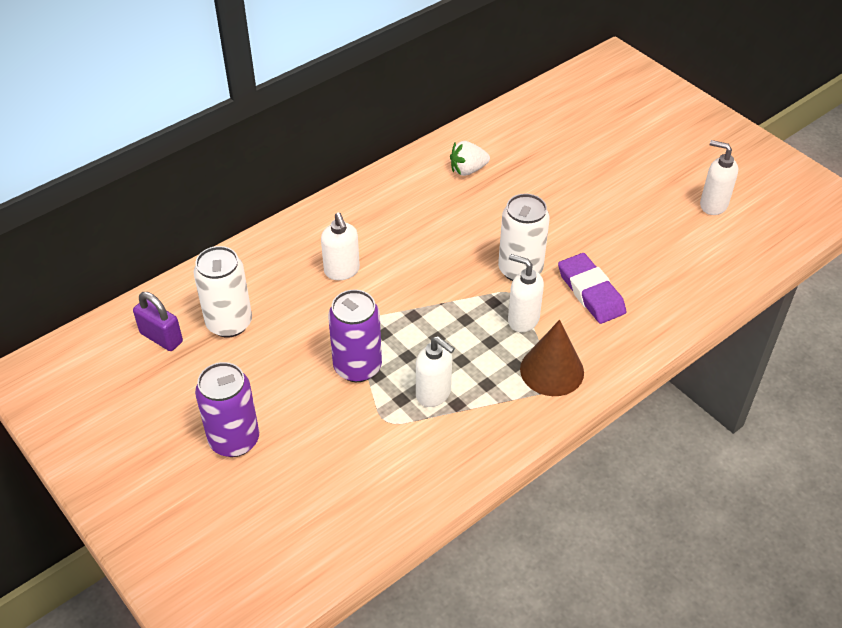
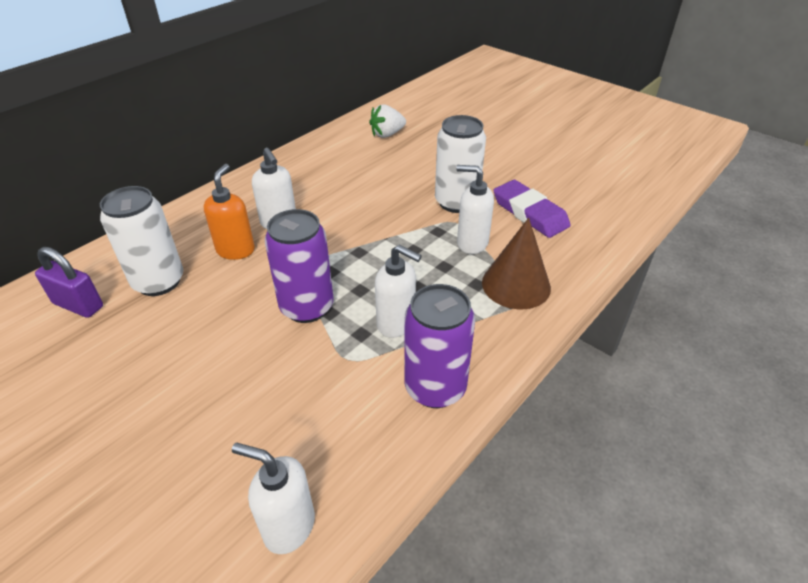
camera: 10 degrees left, 5 degrees down
(234, 440) = (164, 406): purple can -> purple can (435, 388)
(299, 298) = (236, 250): none -> orange soap dispenser
(713, 205) = (610, 138): white soap dispenser -> white soap dispenser (288, 526)

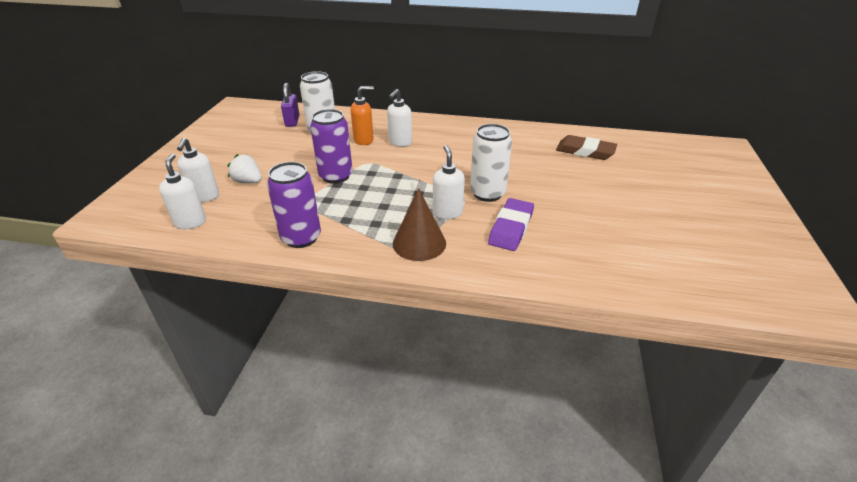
camera: 60 degrees right, 5 degrees down
(387, 134) = (536, 143): white strawberry -> white strawberry (248, 181)
(396, 323) = (344, 208): white soap dispenser -> white soap dispenser (204, 197)
(431, 116) = (585, 151): none -> brown eraser

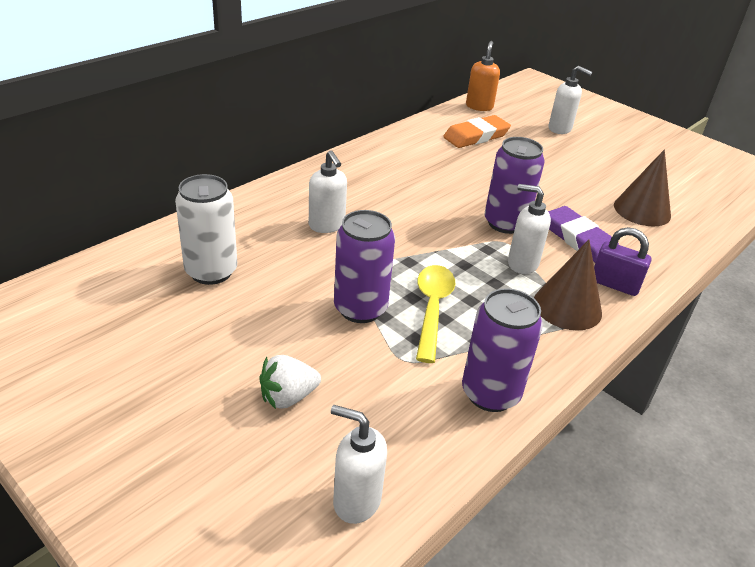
camera: 60 degrees left, 0 degrees up
(204, 197) = (288, 462): white soap dispenser -> white soap dispenser (560, 129)
(292, 121) = (134, 286): purple padlock -> purple padlock (614, 284)
(360, 196) = (432, 308): none -> yellow spoon
(364, 140) = (285, 248): orange soap dispenser -> orange soap dispenser (479, 106)
(487, 193) = (505, 223): white can -> purple can
(585, 151) = (476, 136): brown eraser -> orange eraser
(603, 246) = (642, 210): none -> brown cone

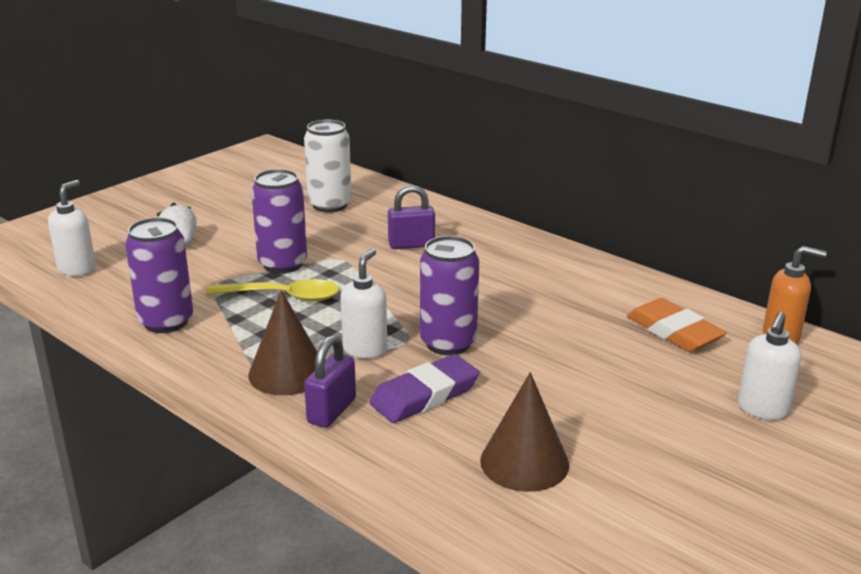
camera: 90 degrees right, 10 degrees down
(327, 225) = (411, 245): white soap dispenser -> purple padlock

